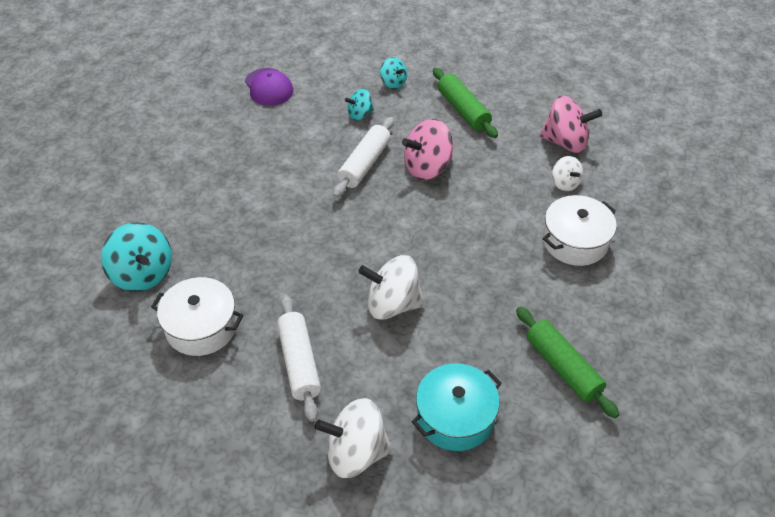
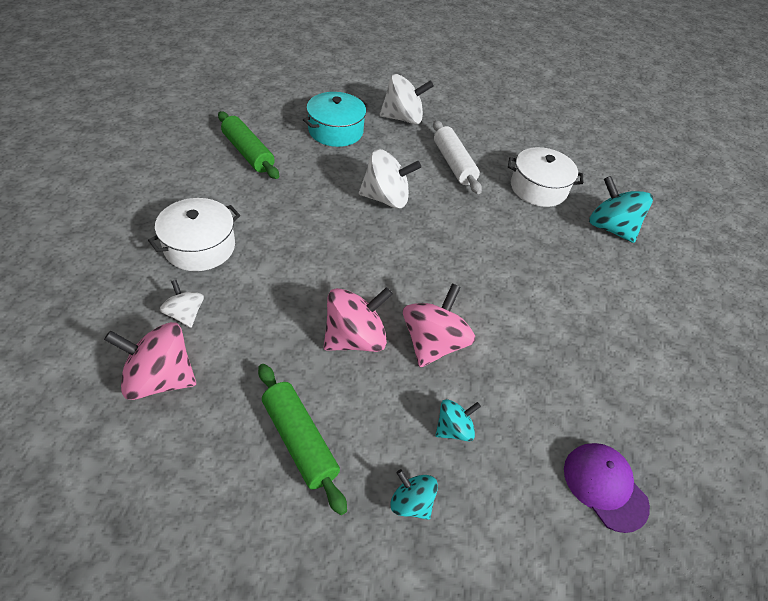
camera: 170 degrees right, 0 degrees up
(364, 164) = (433, 343): white rolling pin -> pink spinning top

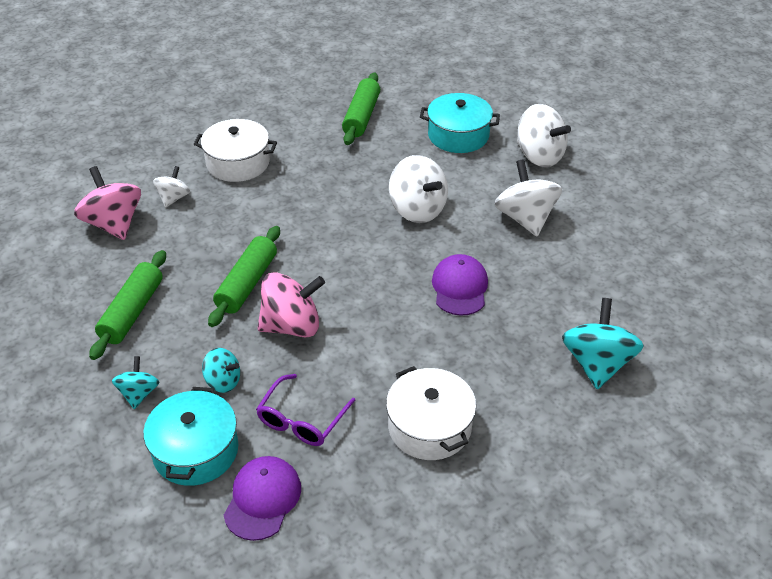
camera: 55 degrees right, 5 degrees down
(355, 338) = (247, 283): pink spinning top -> green rolling pin
(453, 164) = (525, 218): white rolling pin -> white spinning top
(486, 234) = (460, 287): none -> purple cap
(517, 501) = (195, 450): none -> turquoise pot
(538, 188) = (578, 286): white pot -> white pot (429, 426)
(540, 405) = (302, 420): none -> purple glasses

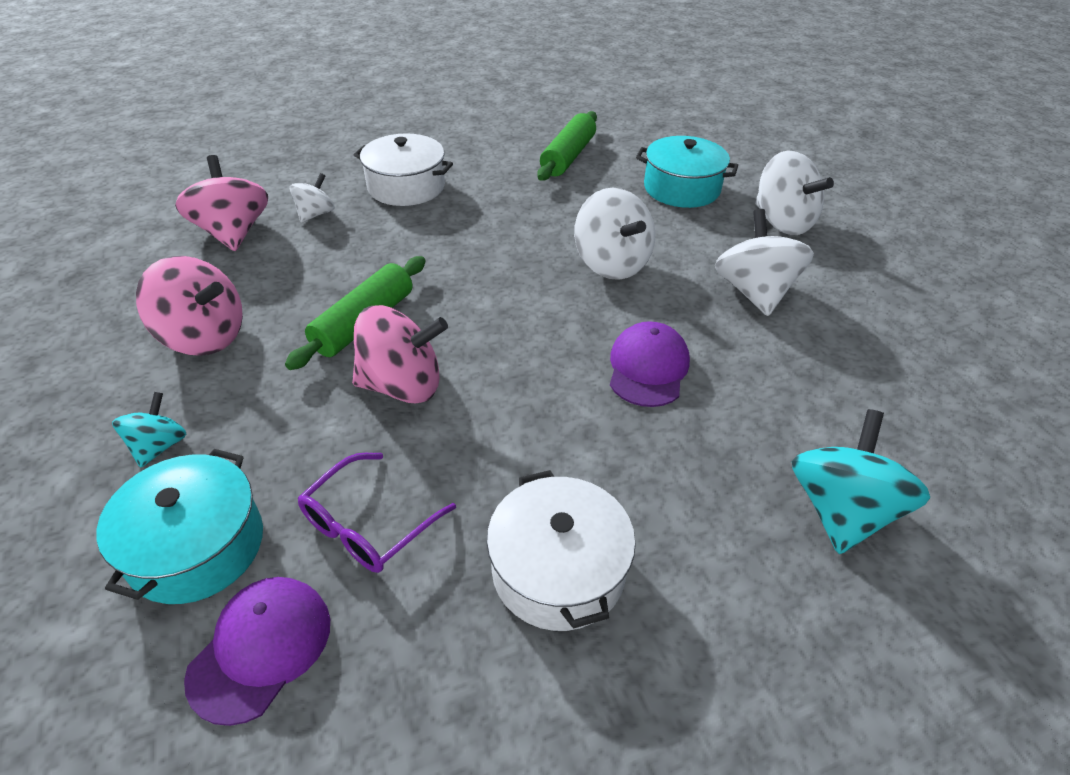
camera: 10 degrees right, 0 degrees up
(132, 312) = (204, 337): green rolling pin -> pink spinning top
(223, 381) = (279, 448): turquoise spinning top -> none

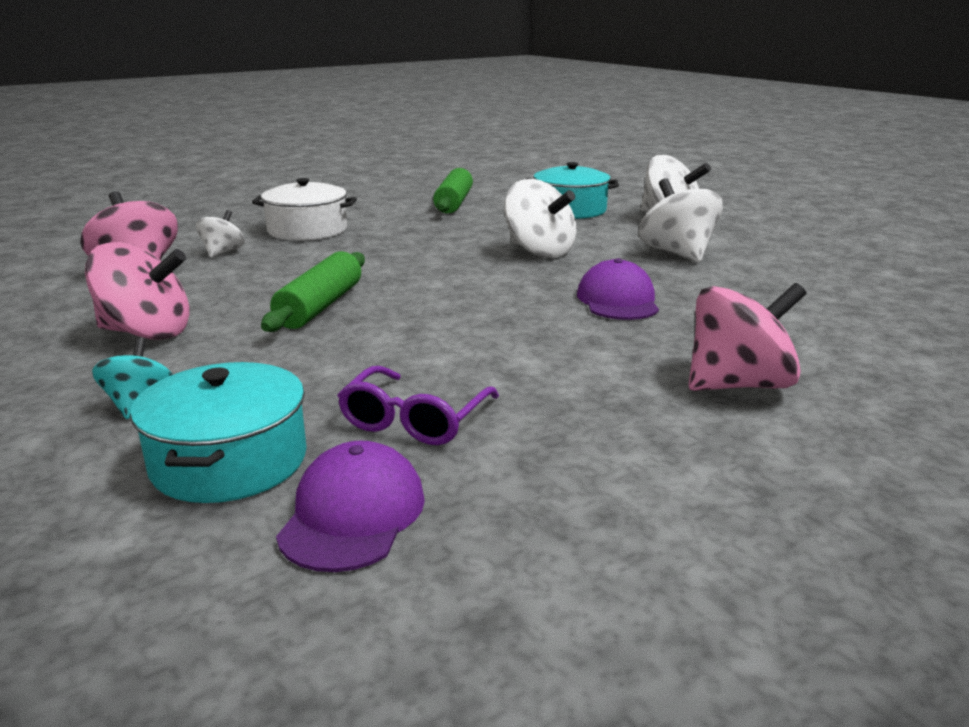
camera: 15 degrees left, 20 degrees down
(402, 385) = (388, 336): pink spinning top -> pink spinning top (738, 384)
(558, 570) = (627, 418): white pot -> none
(840, 511) = (847, 351): turquoise spinning top -> none

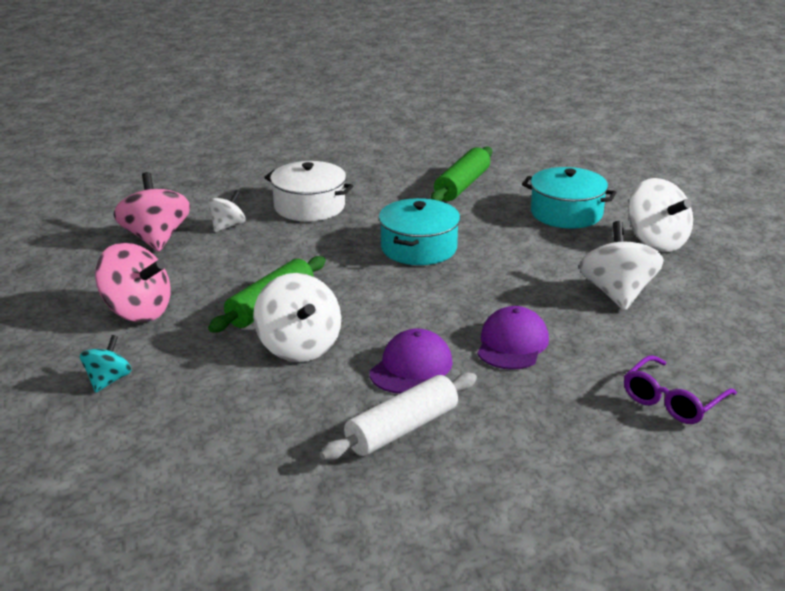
camera: 20 degrees right, 5 degrees up
(229, 461) = (143, 440): turquoise pot -> turquoise pot (419, 248)
(353, 514) = (195, 497): purple cap -> purple cap (411, 367)
(414, 420) = (274, 433): purple glasses -> purple glasses (673, 401)
(539, 252) = (491, 269): white spinning top -> white spinning top (299, 347)
(571, 388) = (402, 429): none -> white rolling pin
(738, 384) = (531, 453): pink spinning top -> none

